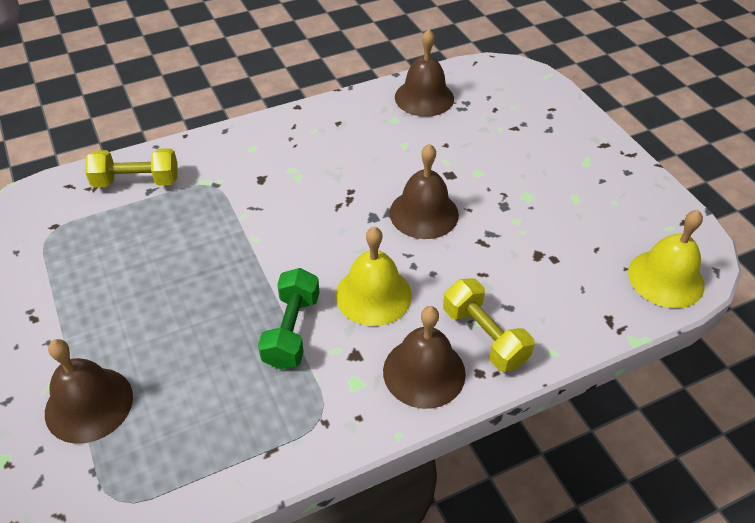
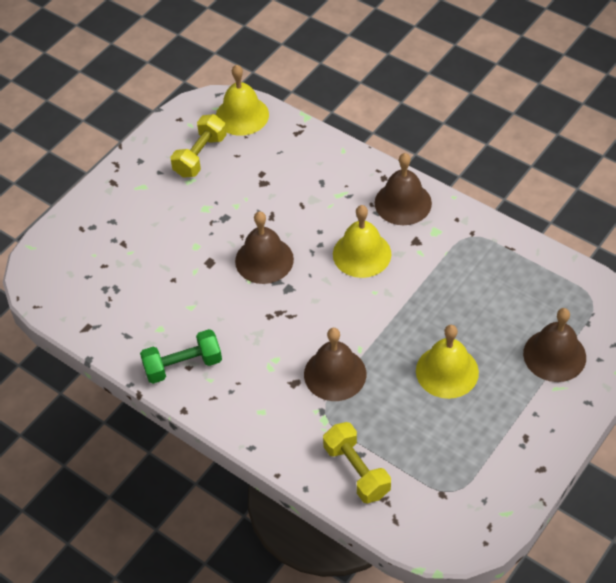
camera: 115 degrees left, 5 degrees up
(166, 294) = (447, 371): none -> yellow bell
(292, 330) = (422, 282): green dumbbell -> green dumbbell (183, 365)
(424, 97) = (115, 321): brown bell -> brown bell (335, 374)
(484, 336) = (354, 185): yellow dumbbell -> yellow dumbbell (200, 156)

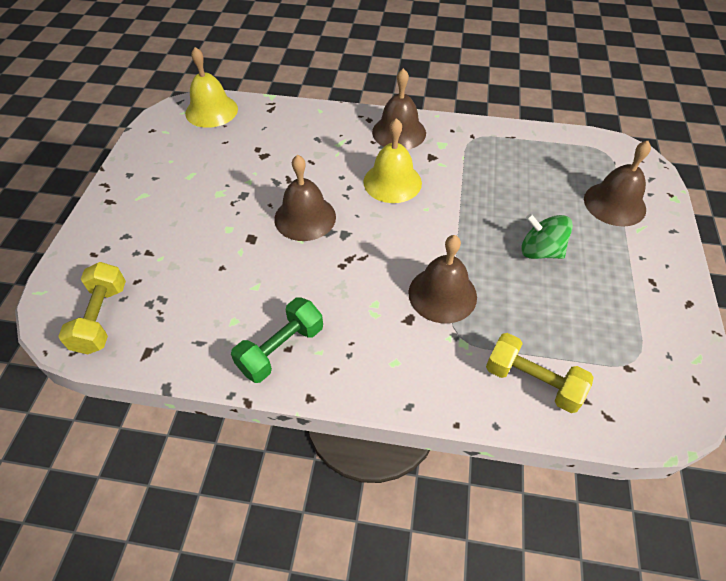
camera: 30 degrees left, 0 degrees up
(200, 156) = (189, 152): yellow dumbbell -> yellow dumbbell (101, 318)
(447, 371) = (540, 251): yellow bell -> green spinning top

